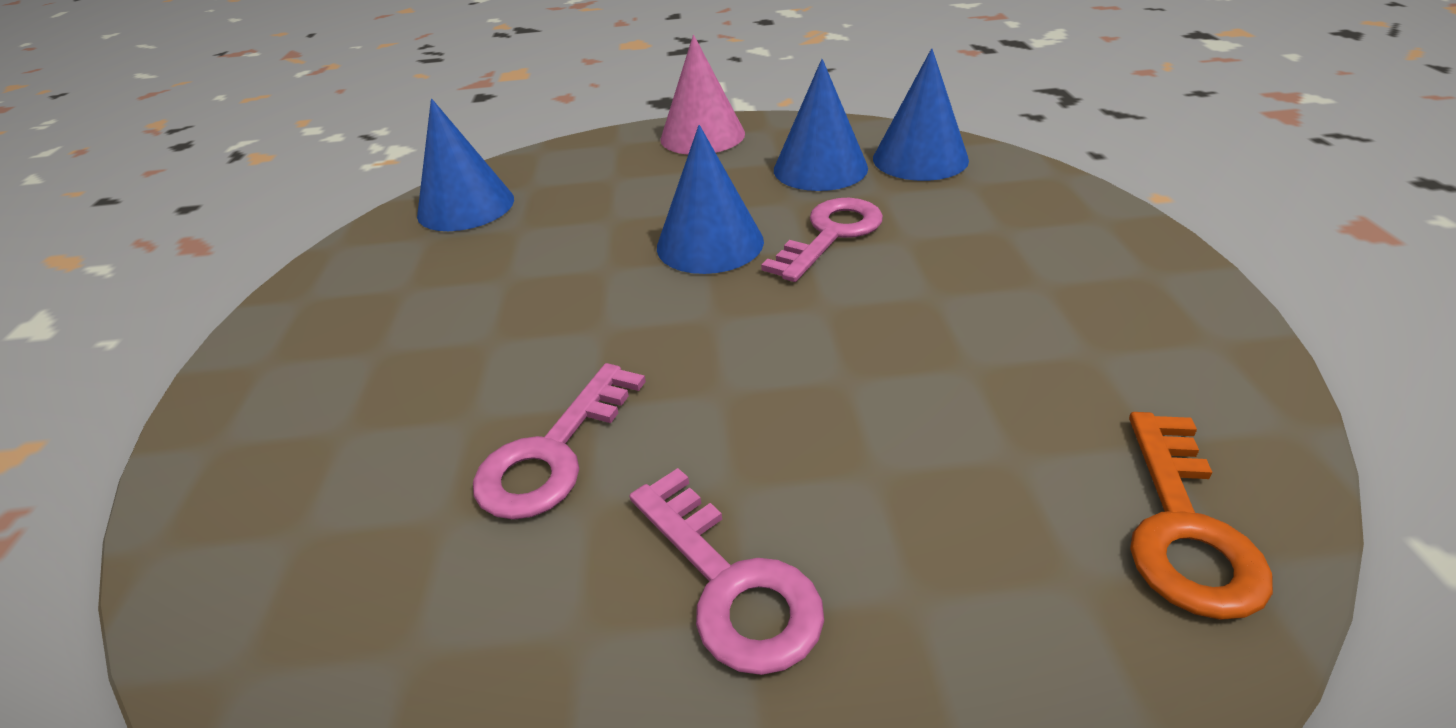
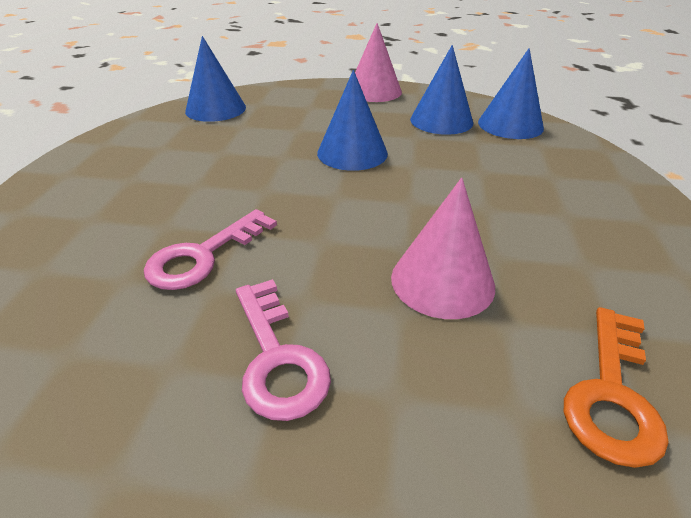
camera: 10 degrees right, 0 degrees up
(831, 235) = (432, 160): pink key -> none
(914, 418) = (442, 281): none -> pink cone

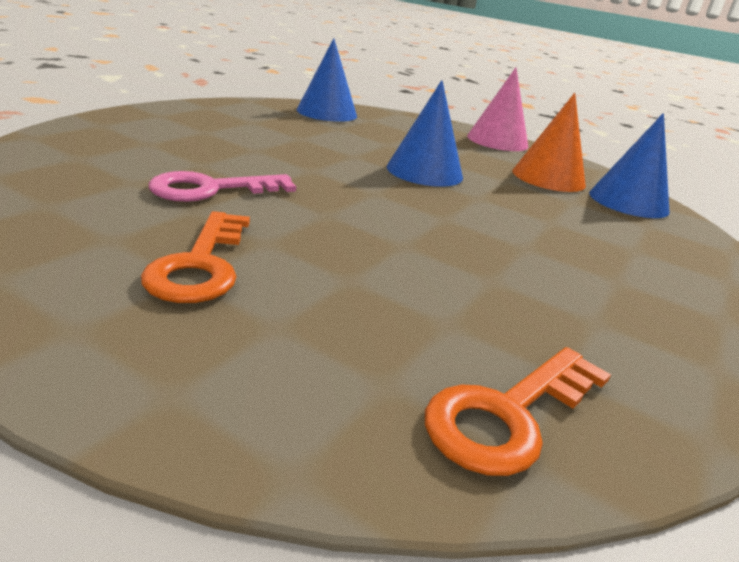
camera: 20 degrees right, 10 degrees down
(277, 357) = (200, 265): pink key -> orange key
(441, 121) = (548, 178): blue cone -> orange cone
(442, 281) = (414, 276): pink cone -> none

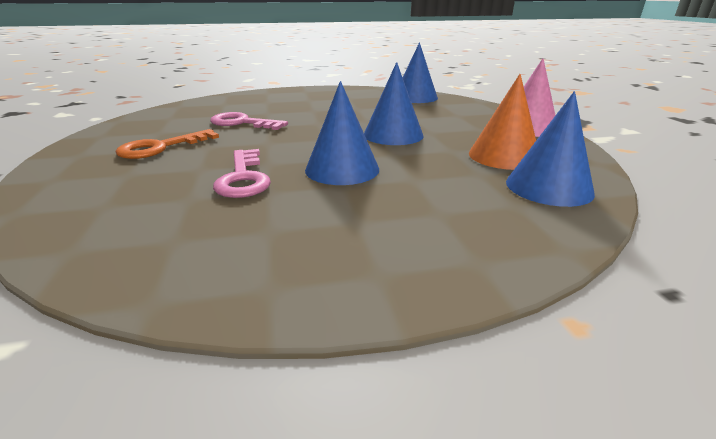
camera: 50 degrees right, 0 degrees up
(431, 273) = (243, 178): none -> pink key
(483, 228) = (342, 169): none -> blue cone
(508, 414) = (106, 237): orange key -> none

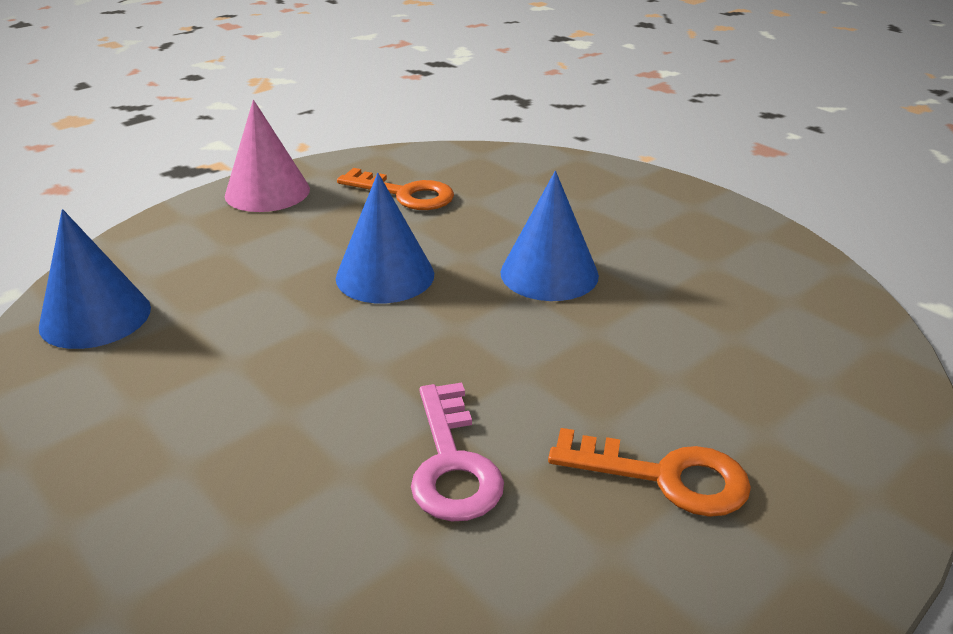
camera: 120 degrees left, 5 degrees up
(243, 178) = (651, 327): pink key -> none
(503, 156) = (405, 194): orange cone -> orange key
(548, 187) = (473, 168): blue cone -> none

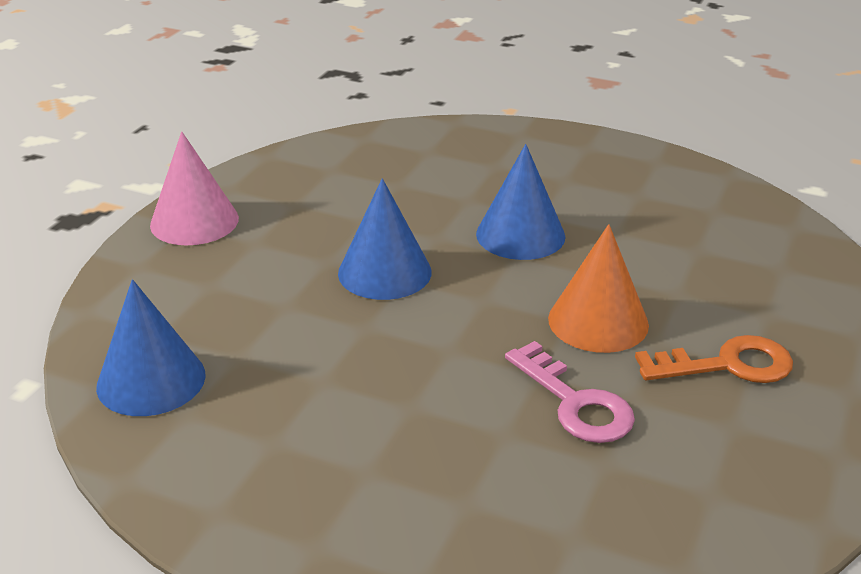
camera: 25 degrees left, 0 degrees up
(405, 194) = (331, 193): orange key -> none
(554, 382) = (598, 321): none -> orange cone

